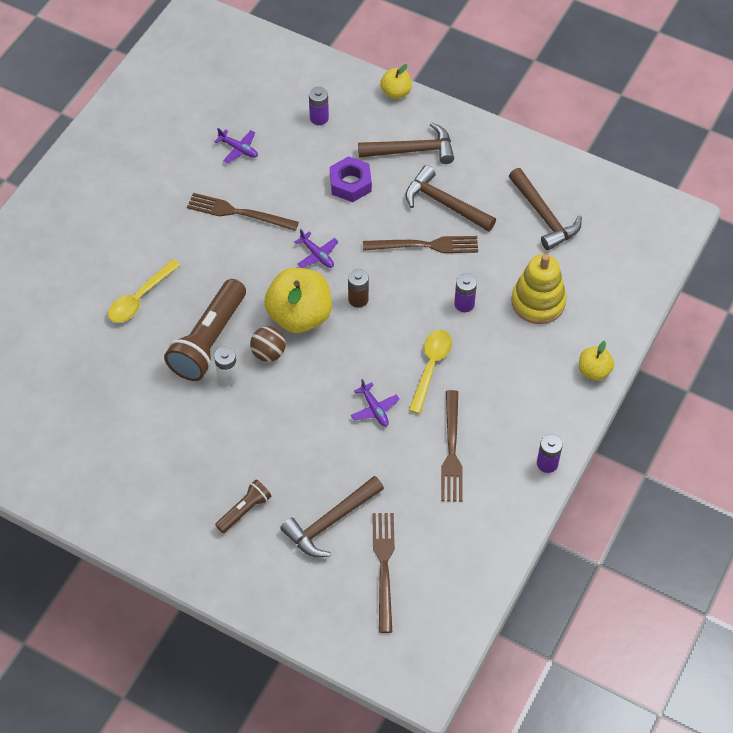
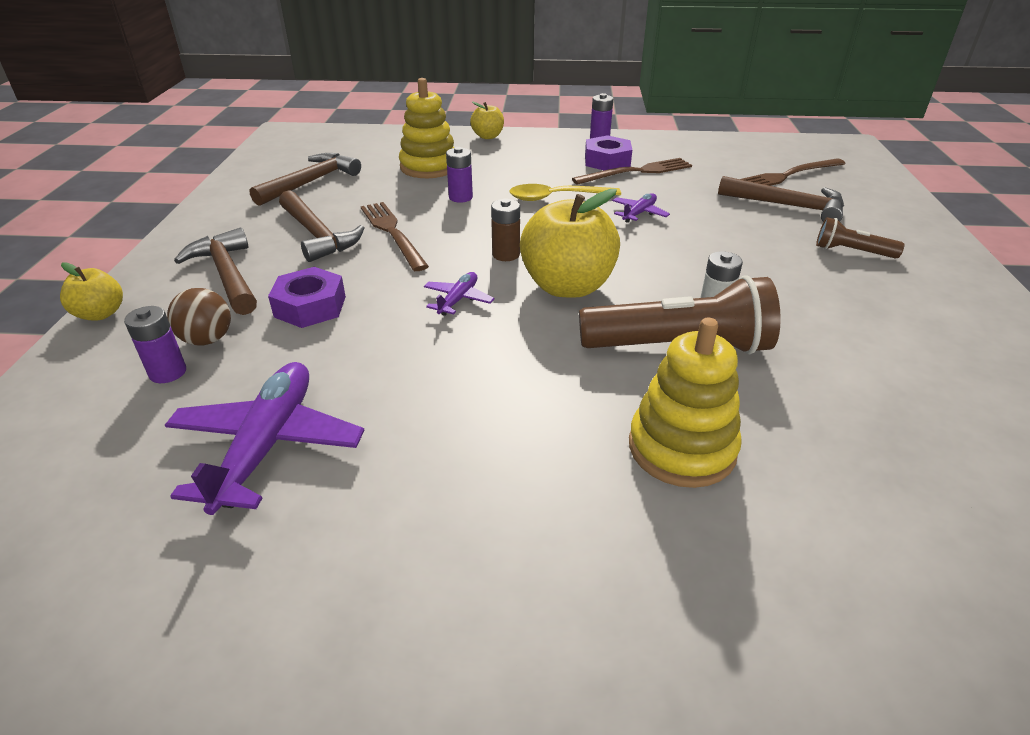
camera: 115 degrees left, 20 degrees down
(140, 298) = (681, 448): yellow spoon -> yellow stacking toy
(238, 149) = (267, 445): purple plane -> purple plane, size x2.01
(238, 213) = (422, 395): brown fork -> none
(268, 353) = (645, 293): brown ball -> brown ball (207, 340)
(444, 203) = (317, 235): brown hammer -> brown hammer turned 45 degrees counterclockwise
(486, 440) = (607, 161): none -> purple nut

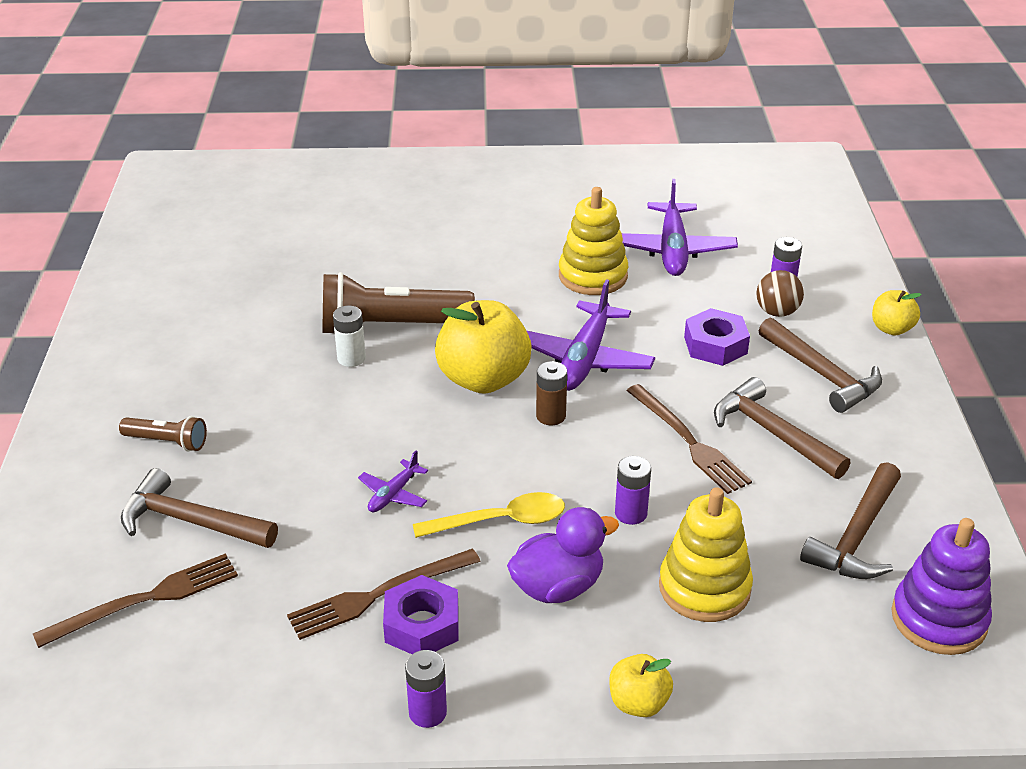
camera: 175 degrees right, 0 degrees up
(299, 153) = (938, 619): none -> purple stacking toy
(458, 300) = (584, 359): purple plane -> purple plane, size x2.01
(521, 170) = (558, 587): none -> purple duck
(681, 448) = (408, 261): yellow stacking toy -> yellow stacking toy (593, 276)

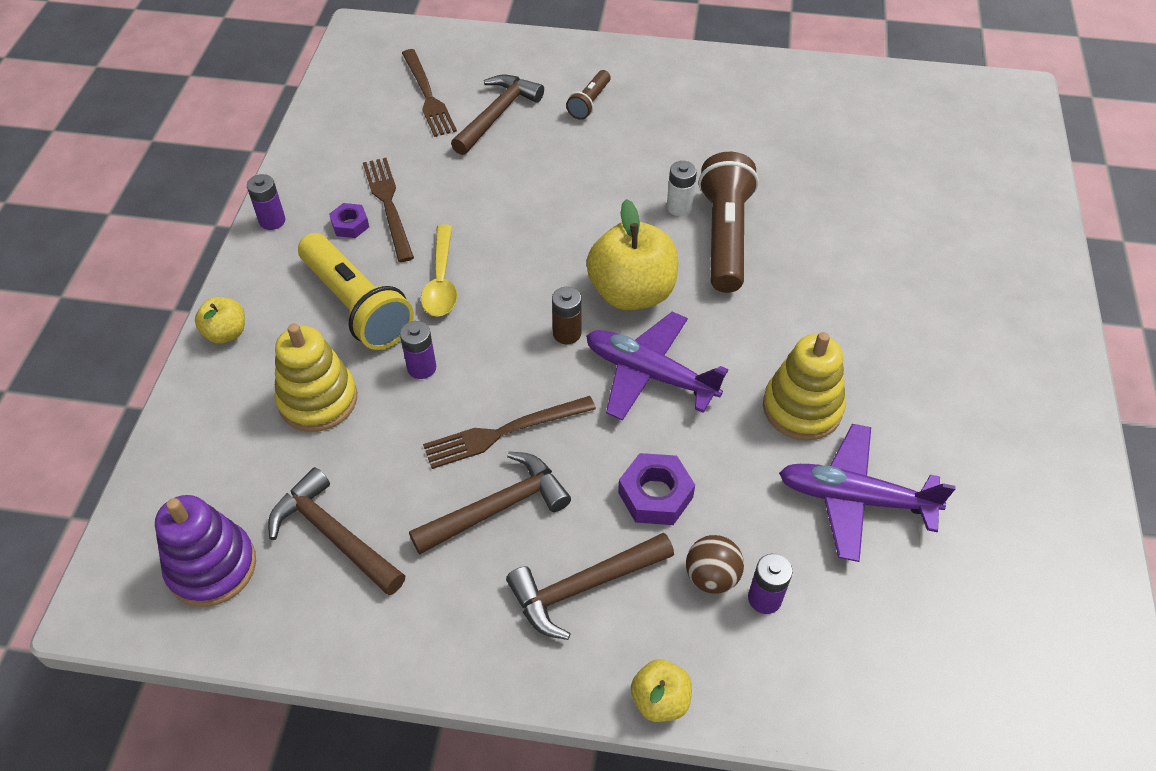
camera: 100 degrees right, 15 degrees up
(393, 494) = (493, 221): purple plane -> none
(422, 625) = (350, 225): purple nut -> purple nut, size x0.63
(558, 587) = (356, 305): purple duck -> yellow flashlight

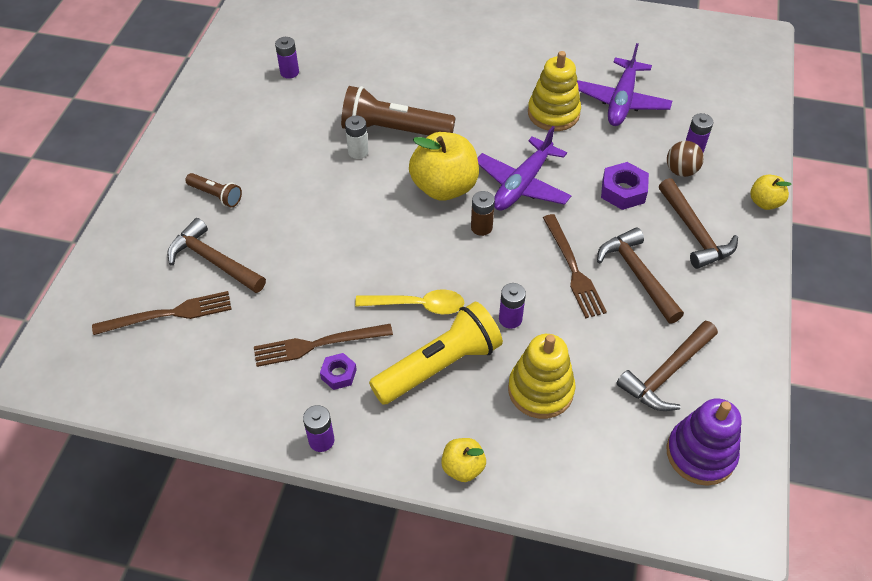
camera: 85 degrees left, 0 degrees up
(806, 132) = (289, 72): none -> purple battery

